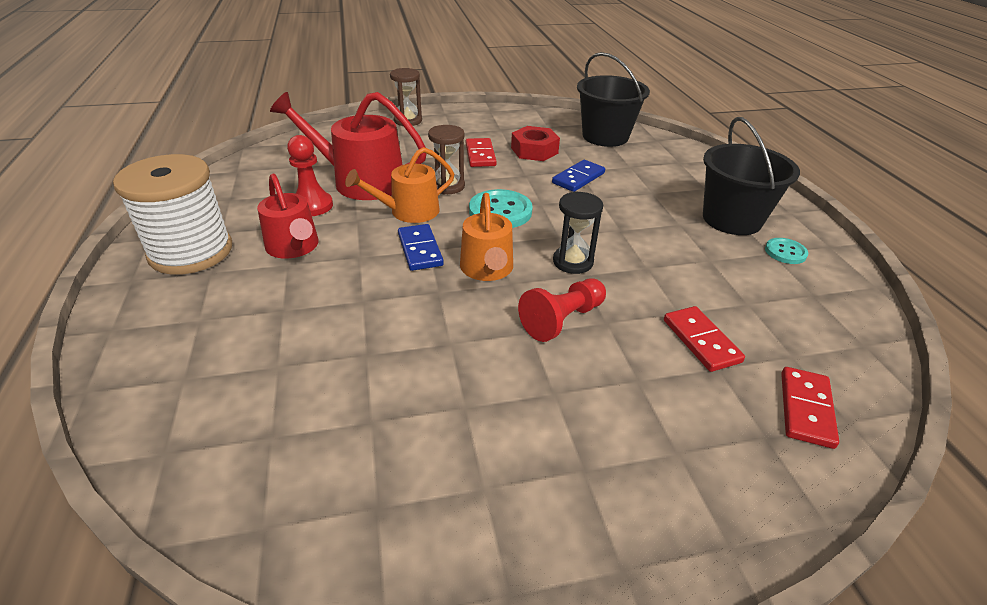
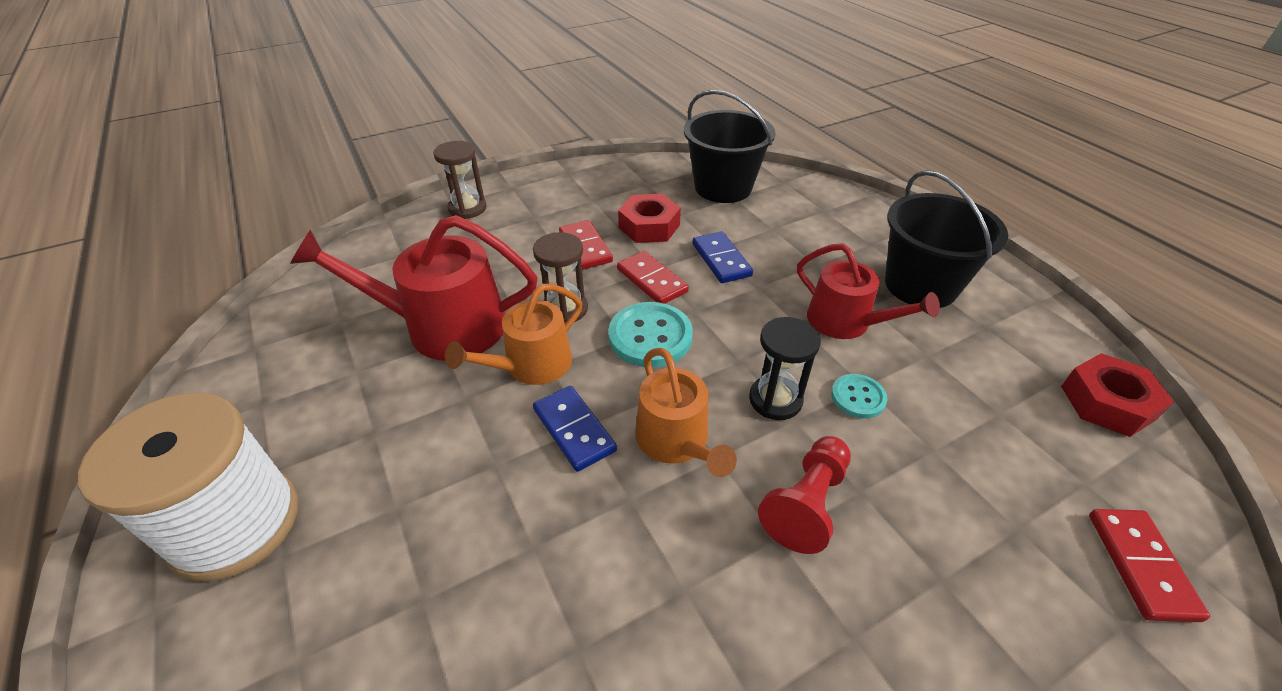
camera: 15 degrees left, 5 degrees up
(294, 247) = (393, 472): red watering can -> red watering can (846, 322)
(312, 205) = (391, 387): red pawn -> none
(578, 178) = (721, 260): blue domino -> blue domino turned 45 degrees counterclockwise
(701, 341) = (979, 490): red domino -> red domino (651, 280)
(785, 252) = (999, 322): turquoise button -> turquoise button (858, 397)
(846, 315) = (1107, 402): none -> red nut

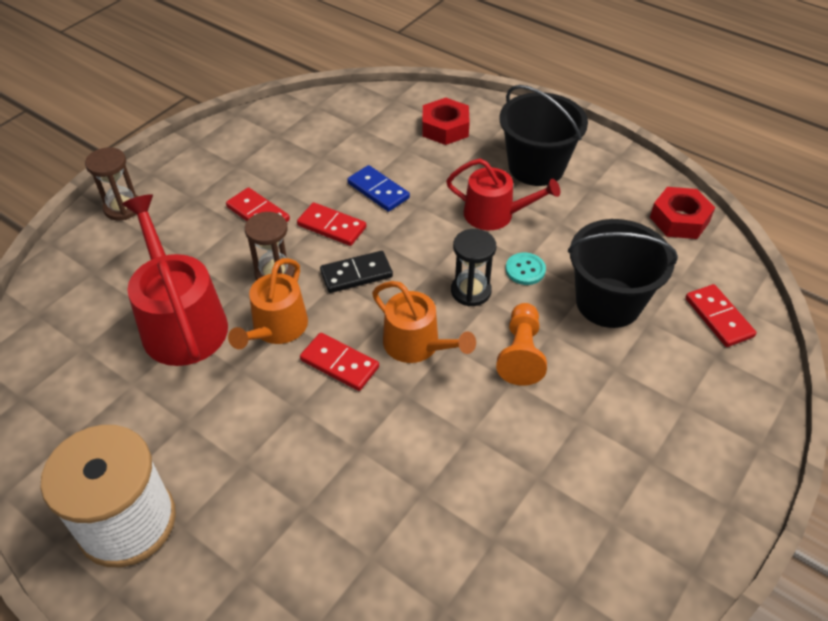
camera: 25 degrees left, 5 degrees up
(444, 326) = (181, 322): red watering can -> red watering can turned 90 degrees clockwise
(574, 430) = (339, 364): blue domino -> red domino
(649, 226) = (302, 177): red nut -> red nut (445, 128)
(650, 336) = (356, 274): turquoise button -> black domino
(723, 187) = (345, 120): black bucket -> black bucket (608, 302)
(807, 503) = (521, 353): red pawn -> orange pawn

